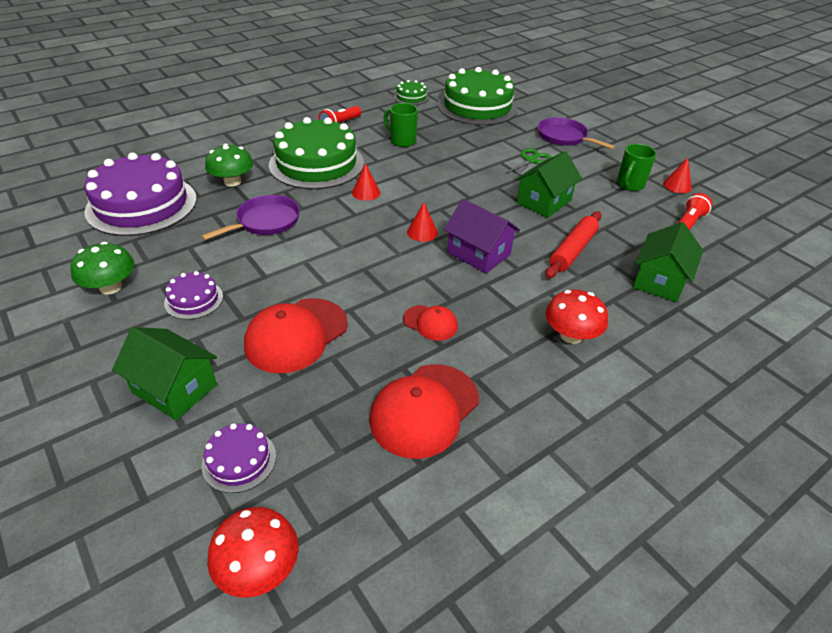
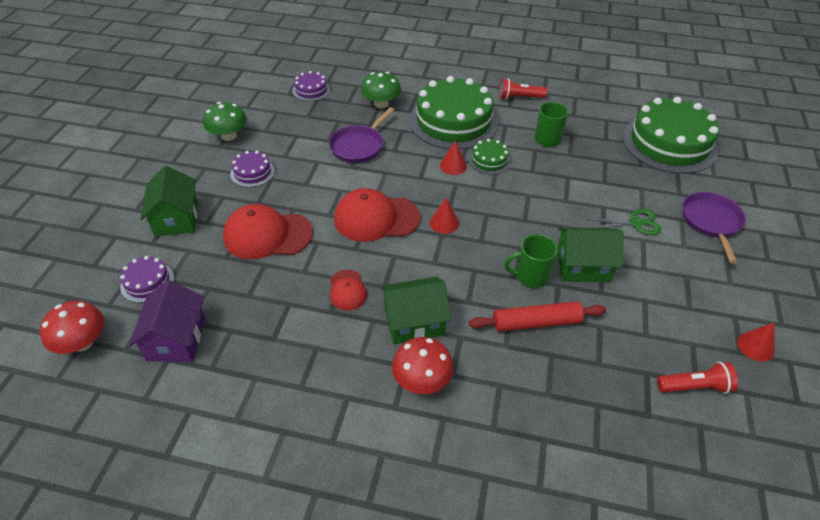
camera: 50 degrees right, 5 degrees up
(142, 205) = (311, 90): purple cake -> purple cake, size x0.45
(265, 221) = (359, 146): purple pan -> purple pan turned 120 degrees clockwise
(411, 97) = (618, 102): green cake -> green cake (489, 160)
(424, 410) = (260, 339): red cap -> red cap (376, 218)
(478, 253) = (458, 268): purple house -> purple house (176, 339)
(629, 185) = (700, 309): green mug -> green mug (530, 276)
(659, 280) = (569, 406): green house -> green house (414, 322)

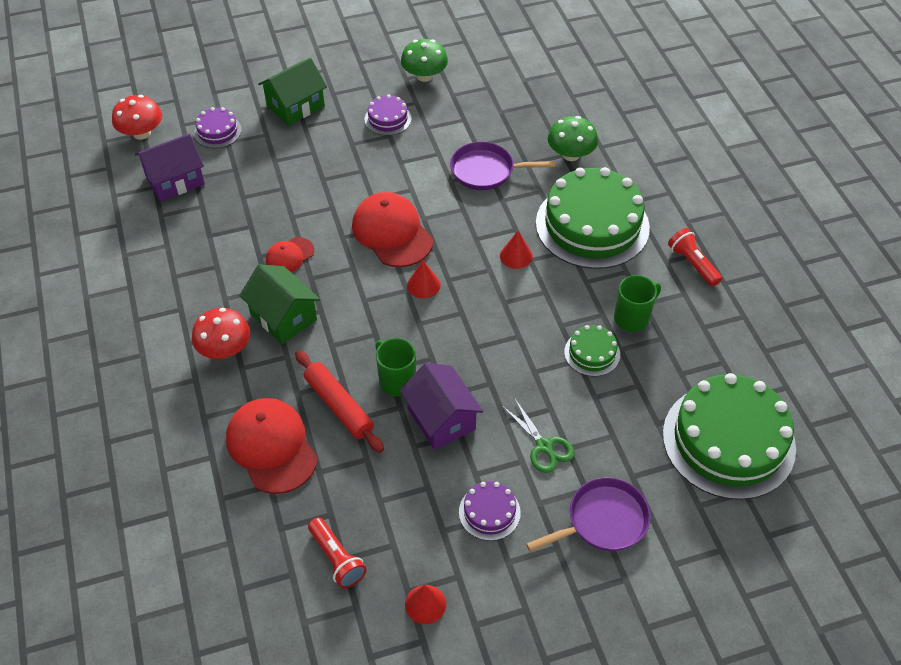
camera: 60 degrees right, 5 degrees up
(267, 235) = (317, 171): red cap -> red cap (271, 447)
(311, 90) = (545, 92): purple cake -> purple cake (489, 512)
(489, 160) = (549, 282): green cake -> green cake (592, 353)
(583, 266) = (441, 419): green house -> purple house

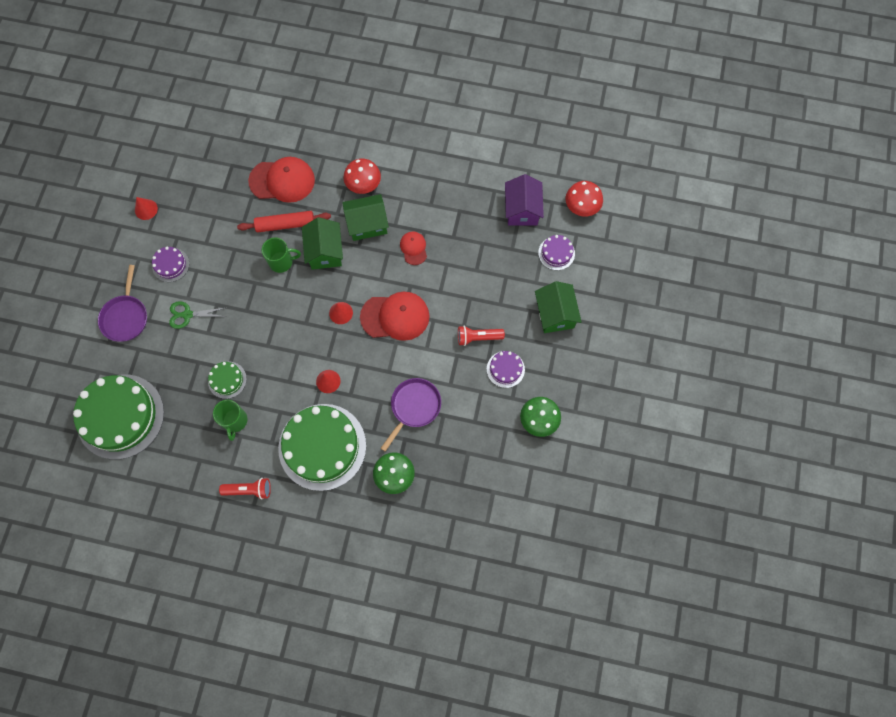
camera: 120 degrees right, 20 degrees up
(337, 559) = (197, 182): red flashlight -> red flashlight (478, 337)
(351, 341) = (325, 251): none -> green house
(441, 419) = (241, 272): purple house -> none

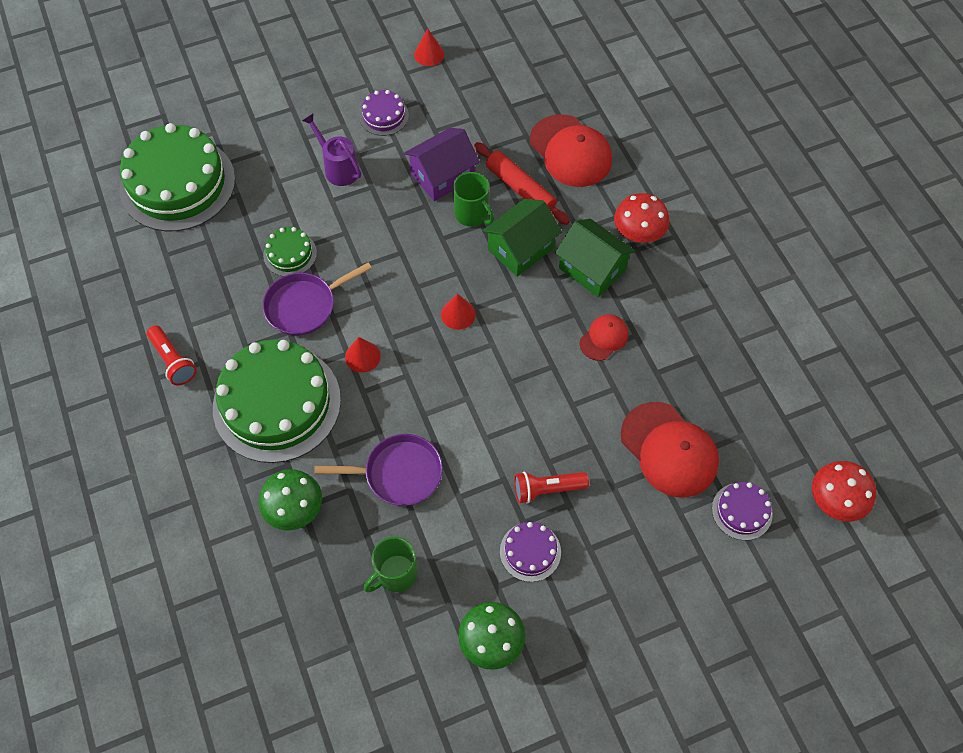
camera: 55 degrees right, 10 degrees down
(125, 317) = (293, 116): purple pan -> purple pan (304, 305)
(187, 315) = (338, 168): green scissors -> purple watering can
(235, 421) = (246, 293): green mug -> green mug (395, 574)
(395, 317) = (499, 375): red cap -> red cap (669, 450)
(478, 337) = (547, 489): red flashlight -> red flashlight turned 60 degrees counterclockwise
(522, 209) = (764, 429): purple house -> purple house (442, 176)
(555, 314) = (655, 565): green house -> none

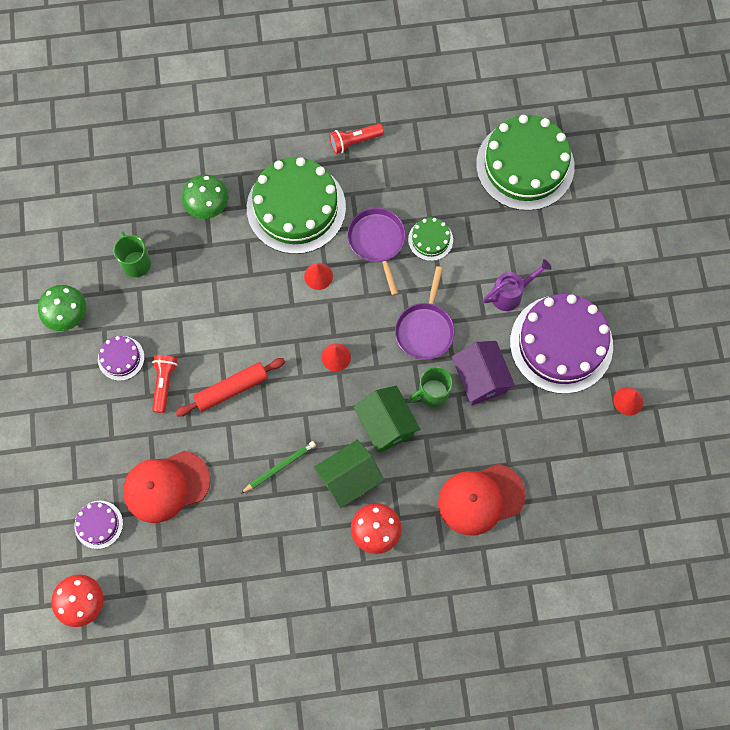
camera: 105 degrees right, 10 degrees up
(384, 116) = (561, 344): purple cake -> purple cake, size x2.22
(398, 473) = (211, 281): purple pan -> purple pan (425, 329)
(520, 189) = (449, 442): red rolling pin -> red rolling pin (231, 389)
(604, 338) = (279, 467): red cap -> green pencil

